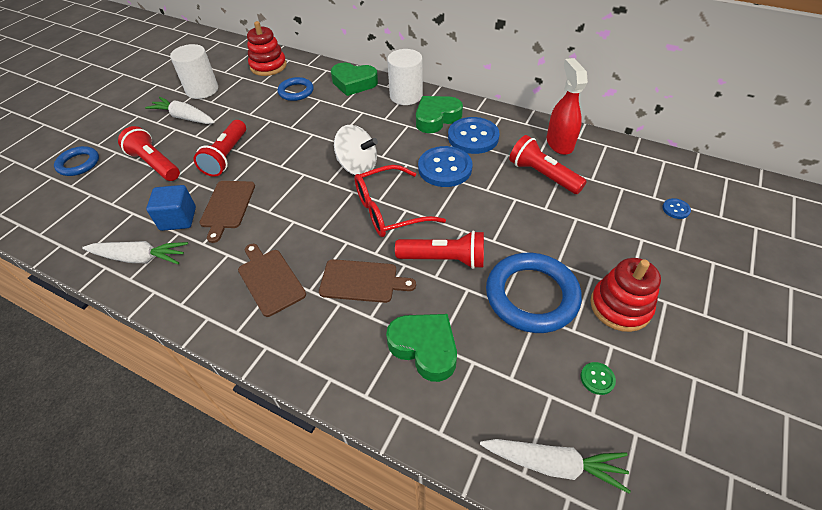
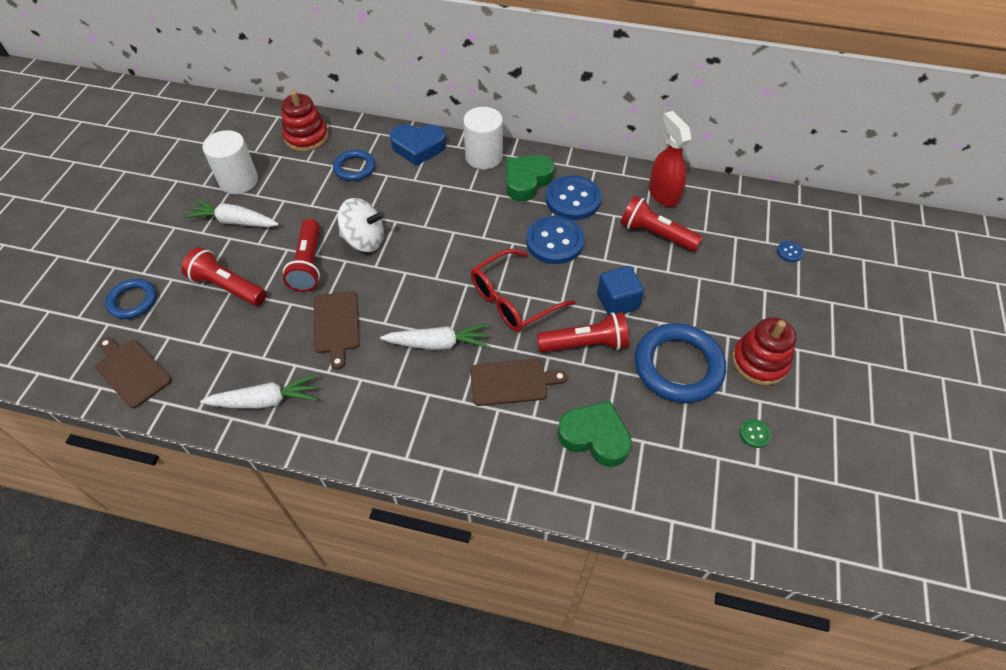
camera: 15 degrees left, 5 degrees up
(178, 219) = (287, 348): blue cube -> blue cube (617, 301)
(270, 280) = (418, 398): brown cutting board -> brown cutting board (131, 371)
(354, 83) = (418, 147): green heart -> blue heart
(357, 166) = (461, 254): white spinning top -> white spinning top (364, 240)
(554, 464) = (736, 516): white carrot -> white carrot (439, 343)

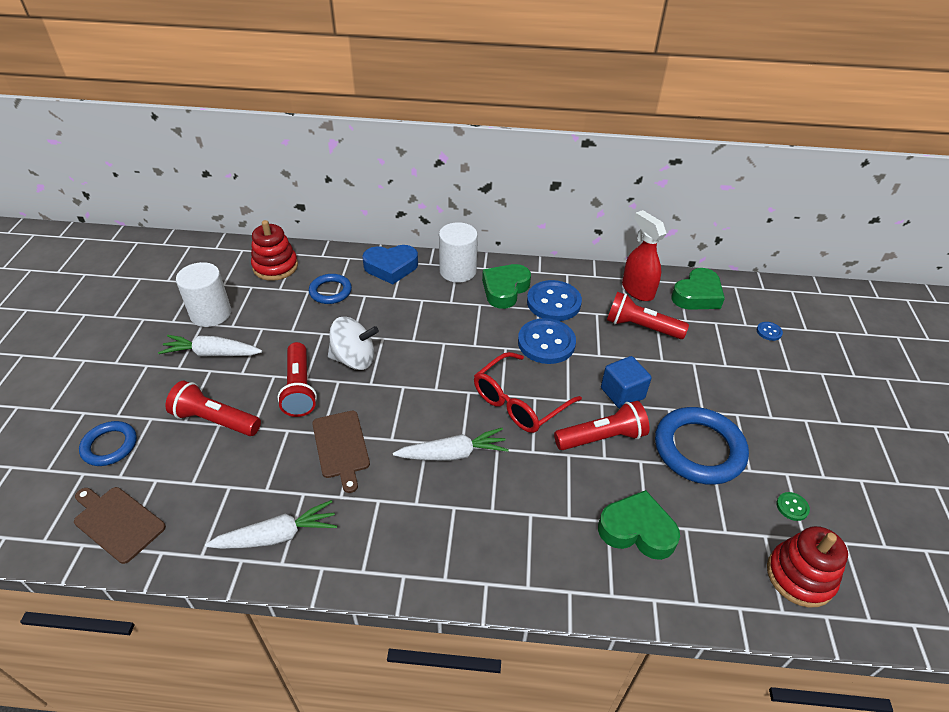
camera: 10 degrees left, 10 degrees down
(512, 382) = (538, 484): brown cutting board -> none
(725, 205) = (697, 295): none -> green heart
(759, 362) = (774, 436): red stacking toy -> red stacking toy (800, 576)

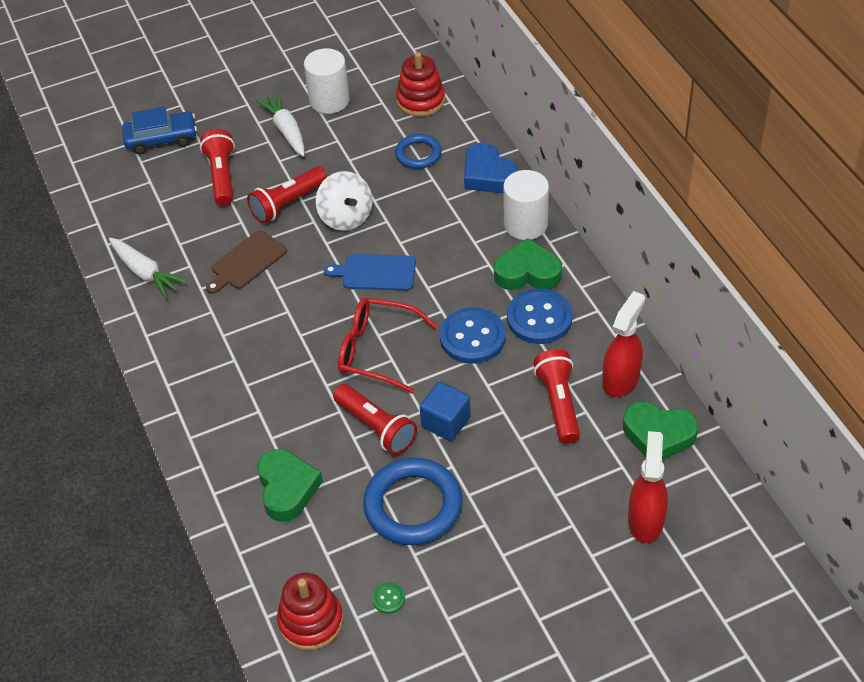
camera: 65 degrees right, 5 degrees up
(110, 446) = (161, 139): blue ring -> blue car
(117, 522) = (105, 186): brown cutting board -> none
(433, 367) = (375, 273): none -> blue cutting board
(453, 454) = (287, 334): white carrot -> none
(769, 332) = (645, 520): blue button -> red spray bottle

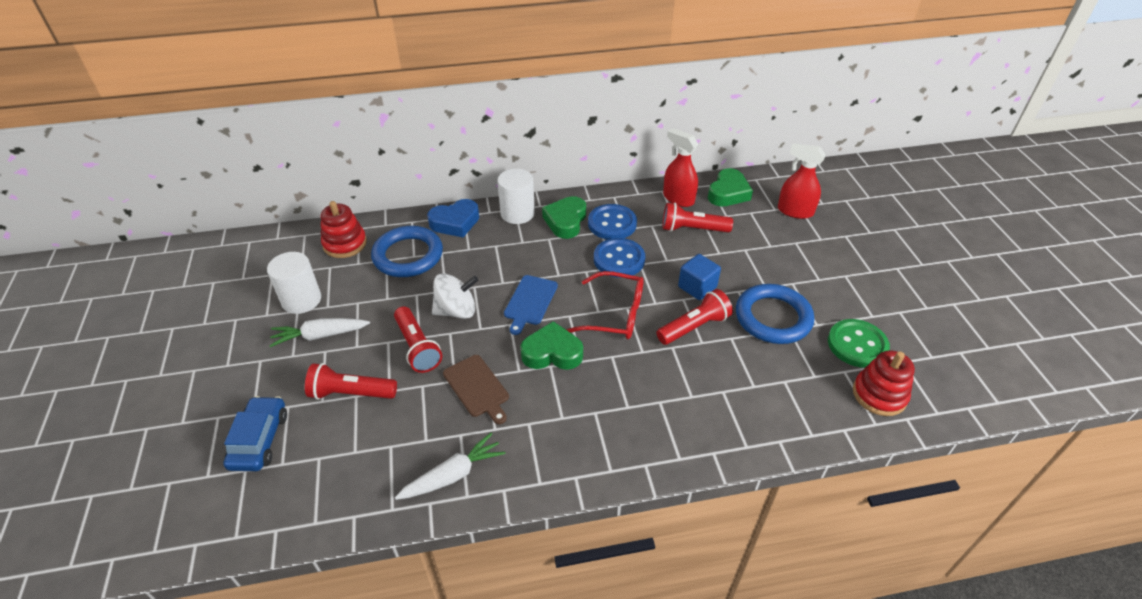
camera: 80 degrees left, 5 degrees down
(287, 488) = (748, 392): green heart -> green heart (552, 353)
(376, 351) = (615, 314): red glasses -> red glasses turned 105 degrees counterclockwise
(388, 599) = (857, 345): green button -> green button, size x2.30
(418, 154) = (408, 255): blue ring -> blue ring, size x1.75

